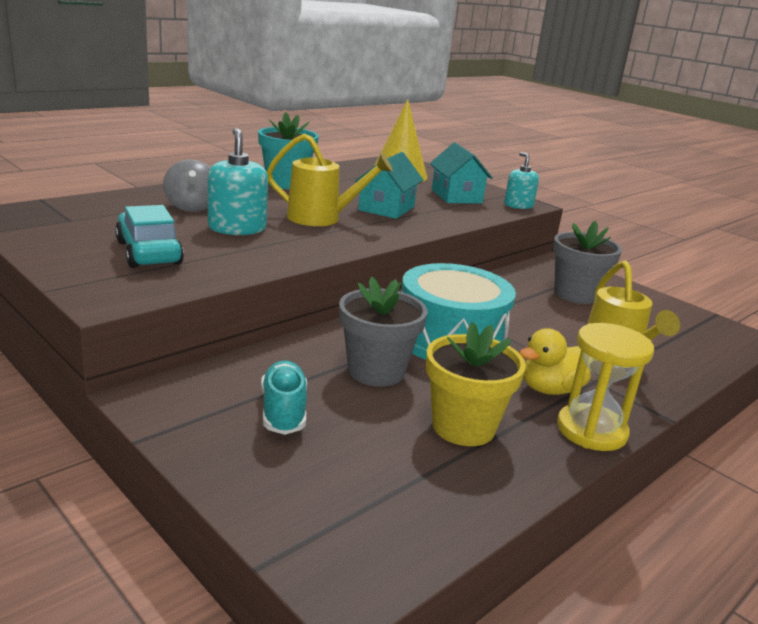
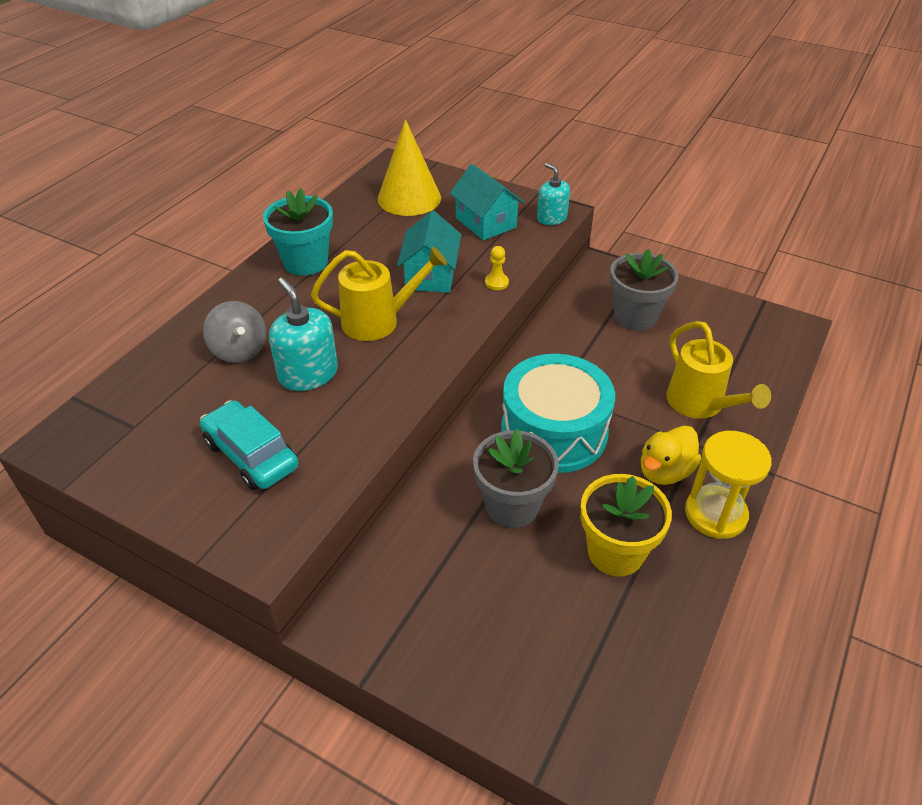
camera: 15 degrees left, 20 degrees up
(283, 411) = (462, 593): turquoise shoe -> none
(443, 223) = (496, 283): none -> yellow pawn

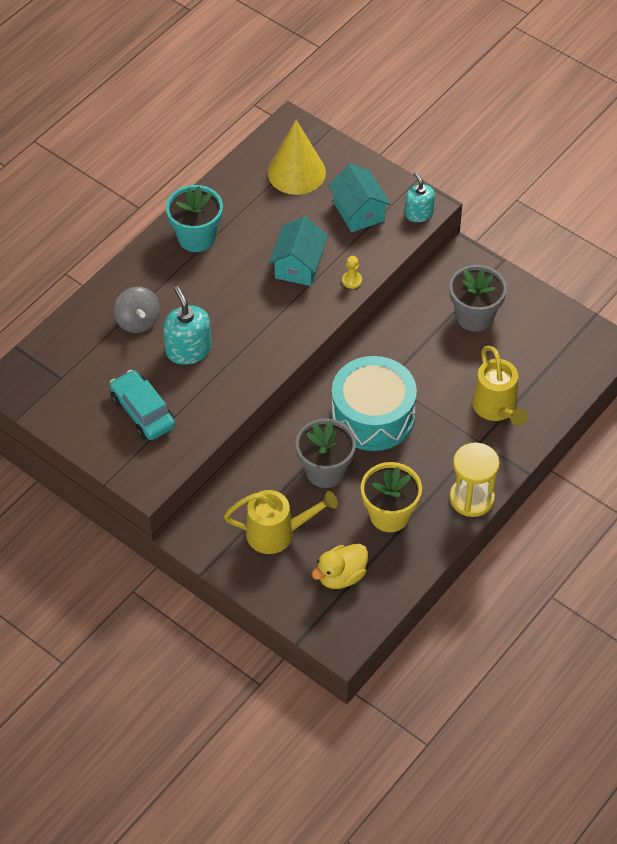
camera: 10 degrees right, 10 degrees up
(379, 321) = (249, 307): yellow watering can -> yellow watering can (278, 533)
(664, 471) = (447, 460): yellow duck -> yellow duck (341, 576)

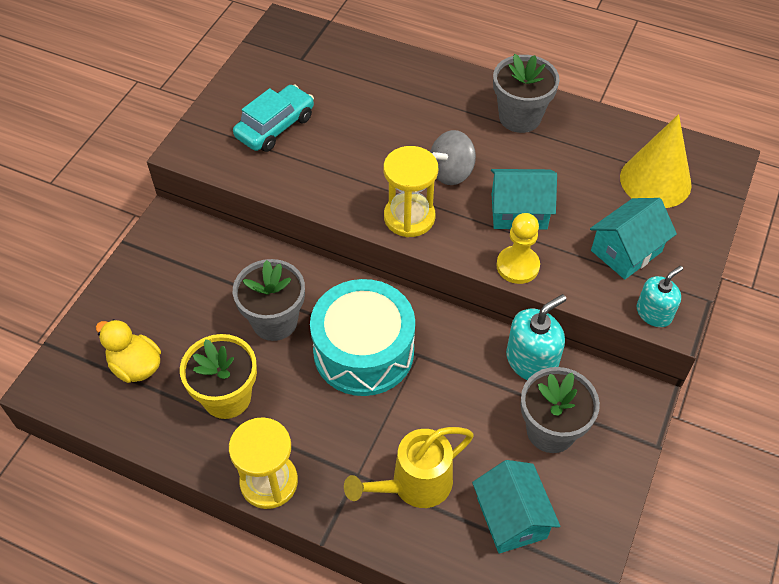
camera: 75 degrees right, 0 degrees up
(138, 321) = (390, 97): grey spinning top -> grey spinning top (451, 172)
(188, 350) = (366, 144): turquoise soap dispenser -> turquoise soap dispenser (531, 361)
(196, 237) = (520, 117): turquoise flower pot -> grey flower pot
(278, 533) = (184, 296): yellow watering can -> none
(280, 337) = (409, 217): none -> yellow hourglass
(352, 280) = (517, 266): yellow pawn -> yellow pawn, size x1.72
(536, 357) = (511, 517): none -> turquoise house

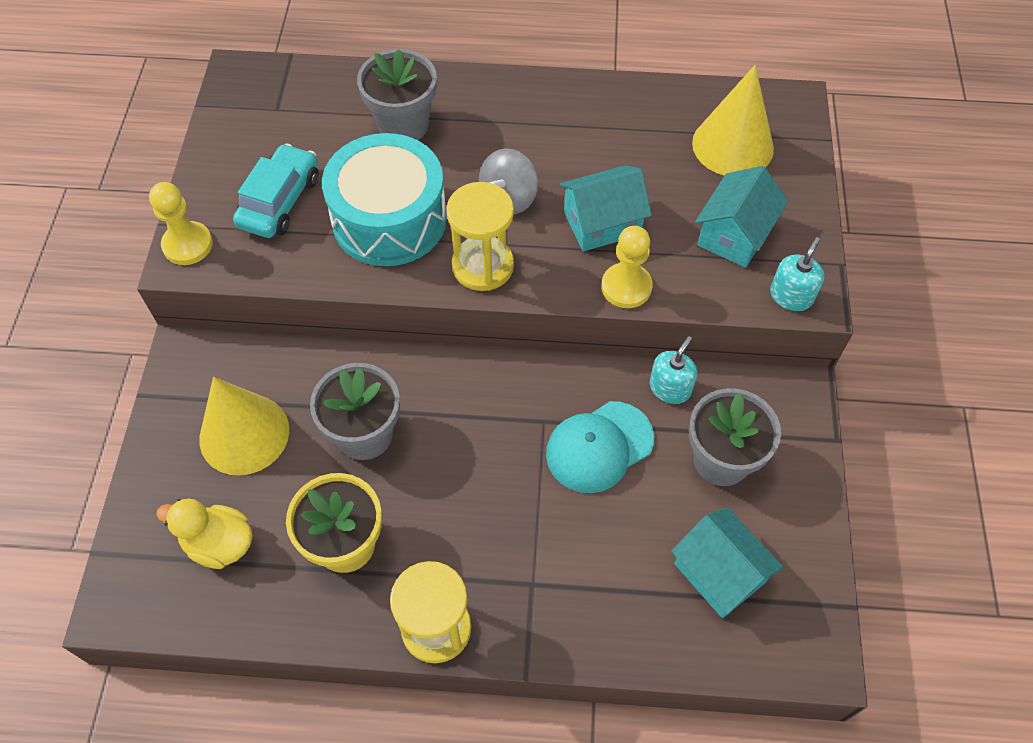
camera: 20 degrees left, 5 degrees up
(186, 293) = (244, 434): none -> yellow cone
(195, 140) = (187, 245): none -> yellow pawn
(363, 351) = (482, 437): turquoise drum -> turquoise drum (389, 219)
(413, 485) = (600, 574): yellow watering can -> none
(454, 388) = (599, 447): none -> turquoise cap
(520, 117) = (558, 112): grey flower pot -> grey flower pot (403, 125)
(531, 361) = (670, 388): turquoise soap dispenser -> turquoise soap dispenser, size x0.66

